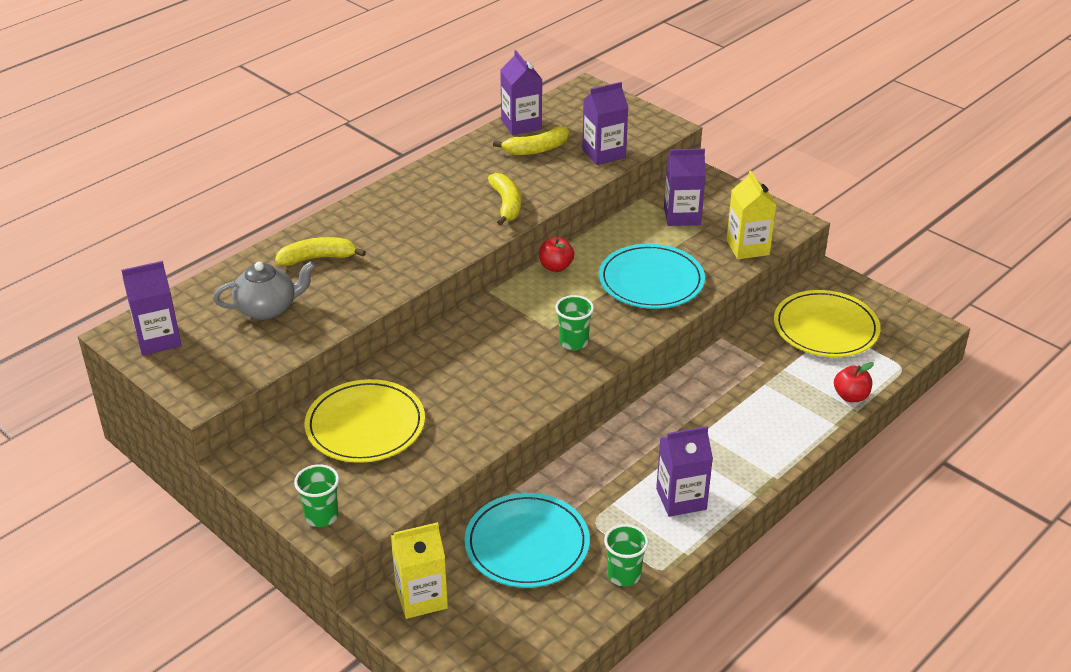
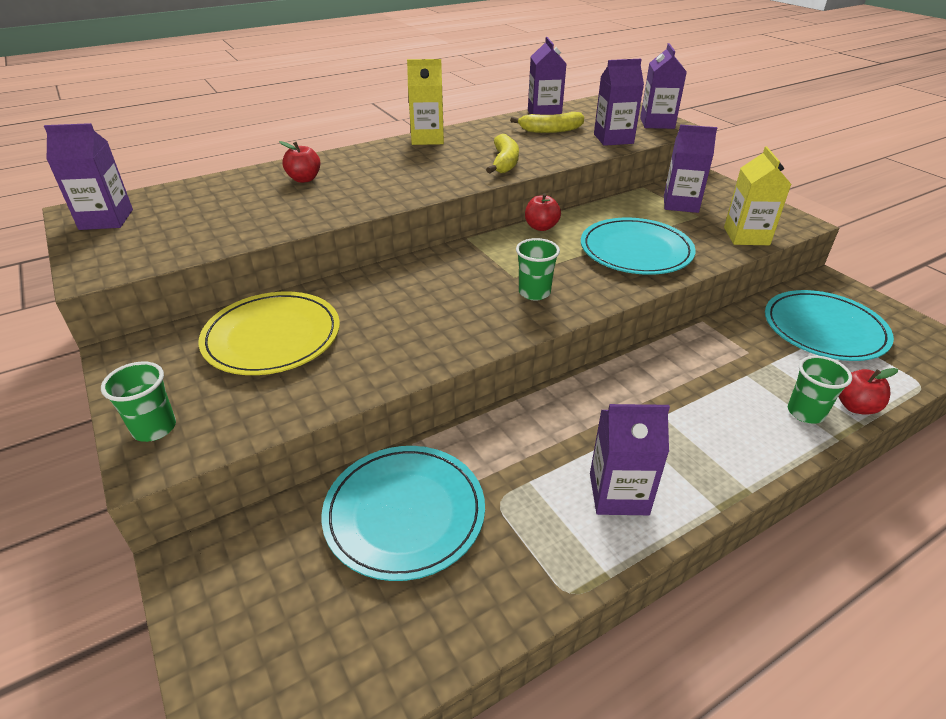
camera: 15 degrees right, 0 degrees up
(268, 308) = (227, 209): grey teapot -> none
(318, 258) = (304, 179): yellow banana -> red apple
(421, 597) = (241, 558): yellow carton -> yellow carton (427, 139)
(624, 575) = (513, 588): green cup -> green cup (805, 412)
(642, 122) = (657, 123): none -> purple carton
(825, 328) = (824, 329): yellow plate -> turquoise plate

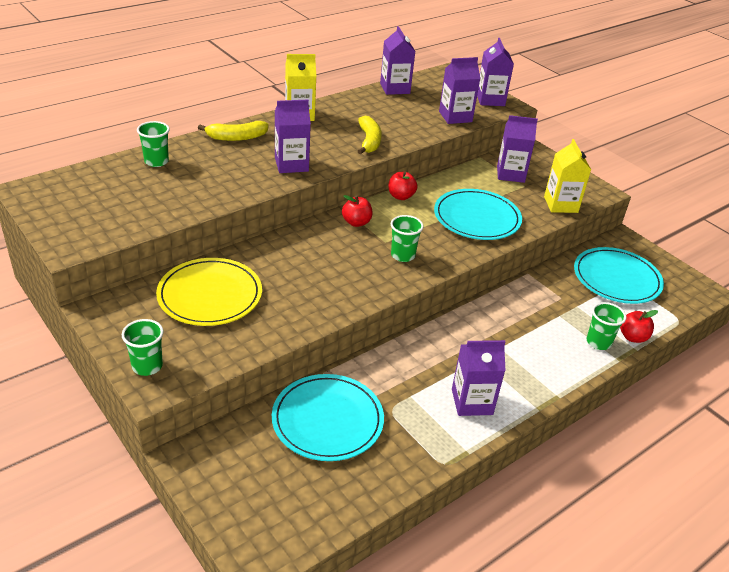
camera: 10 degrees left, 0 degrees up
(106, 219) = (54, 198): purple carton -> purple carton (291, 164)
(244, 183) = (156, 161): none -> green cup
(304, 179) = (206, 157): red apple -> red apple (356, 222)
(550, 130) = (402, 106): yellow banana -> yellow banana (236, 137)

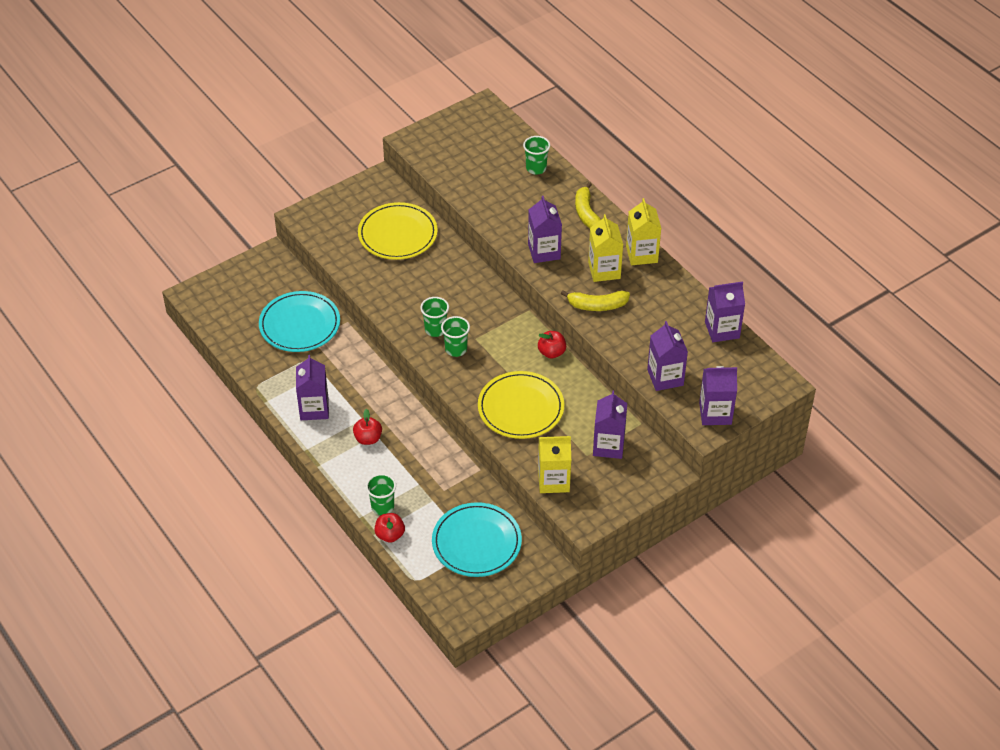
camera: 95 degrees right, 10 degrees up
(147, 366) = (322, 211): green cup -> green cup (435, 329)
(321, 134) = (604, 270): none -> yellow carton
(356, 222) = (503, 319): red apple -> red apple (368, 438)
(477, 218) = (521, 408): turquoise plate -> yellow plate

